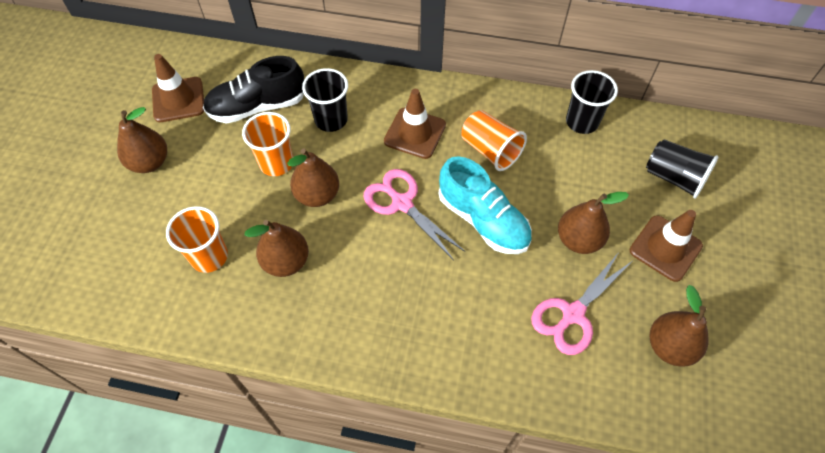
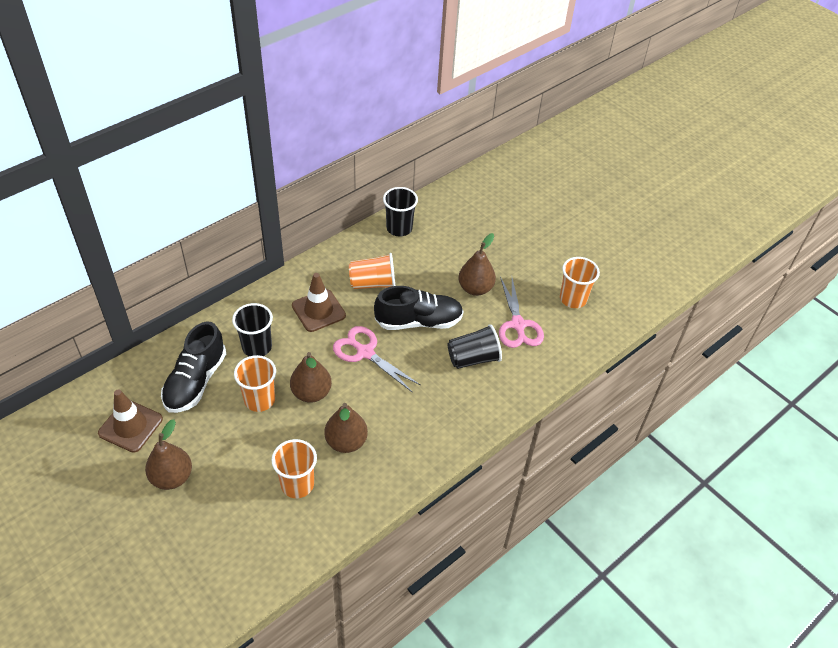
camera: 55 degrees left, 10 degrees down
(402, 203) = (365, 352): pink scissors -> pink scissors turned 45 degrees clockwise
(483, 220) = (418, 321): turquoise shoe -> black shoe
(665, 248) = (516, 257): brown traffic cone -> none
(670, 346) = (573, 299): brown pear -> orange cup
(674, 178) = (478, 219): black cup -> black cup (473, 358)

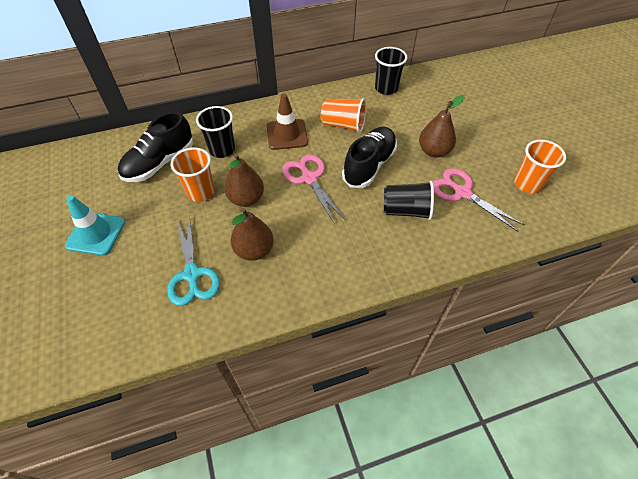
camera: 25 degrees right, 5 degrees up
(130, 426) = (91, 183): brown traffic cone -> none
(172, 477) = (96, 234): brown pear -> turquoise traffic cone
(297, 484) = (192, 274): orange cup -> turquoise scissors
(418, 321) = (369, 165): black shoe -> black shoe turned 75 degrees counterclockwise
(518, 325) = (462, 193): pink scissors -> pink scissors turned 120 degrees clockwise

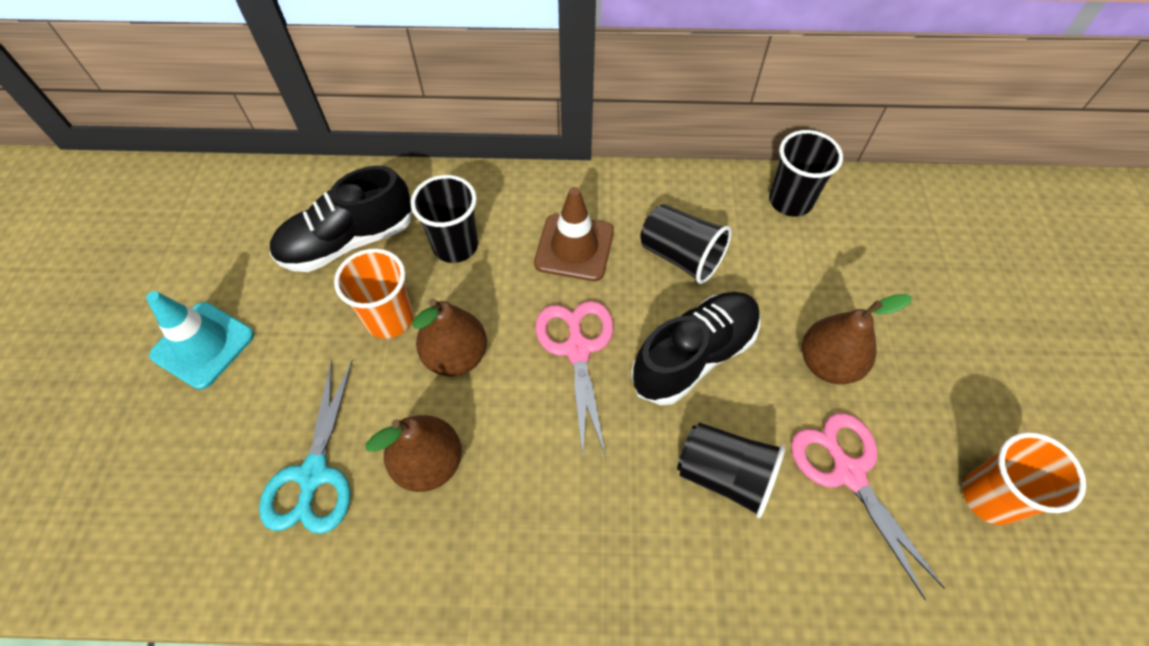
camera: 20 degrees right, 5 degrees up
(343, 125) = (681, 256): orange cup -> black cup

